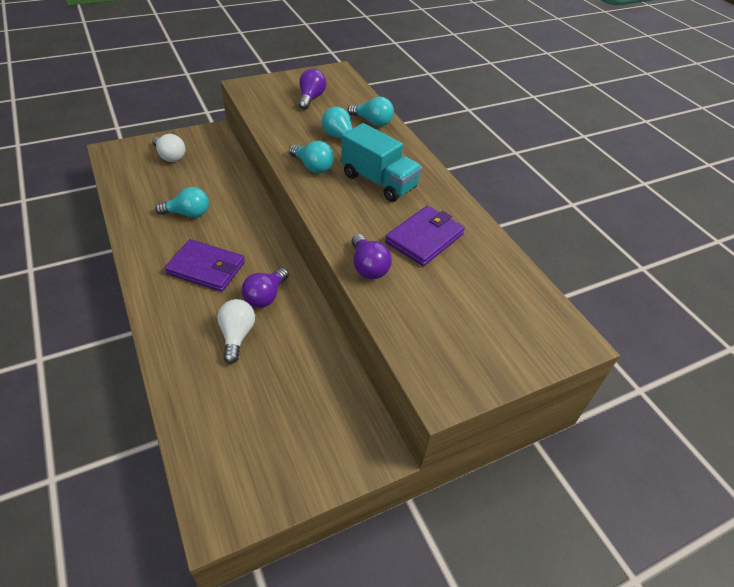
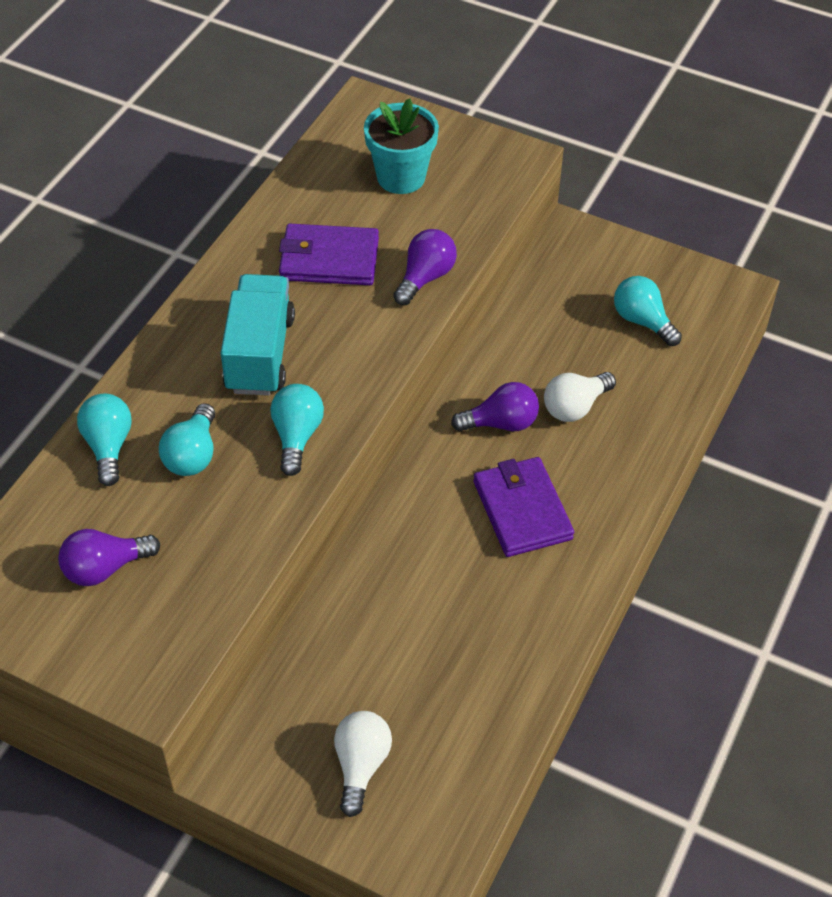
camera: 125 degrees left, 5 degrees up
(188, 214) = (457, 615): turquoise light bulb -> turquoise light bulb (642, 321)
(473, 311) = (401, 177): none -> turquoise flower pot

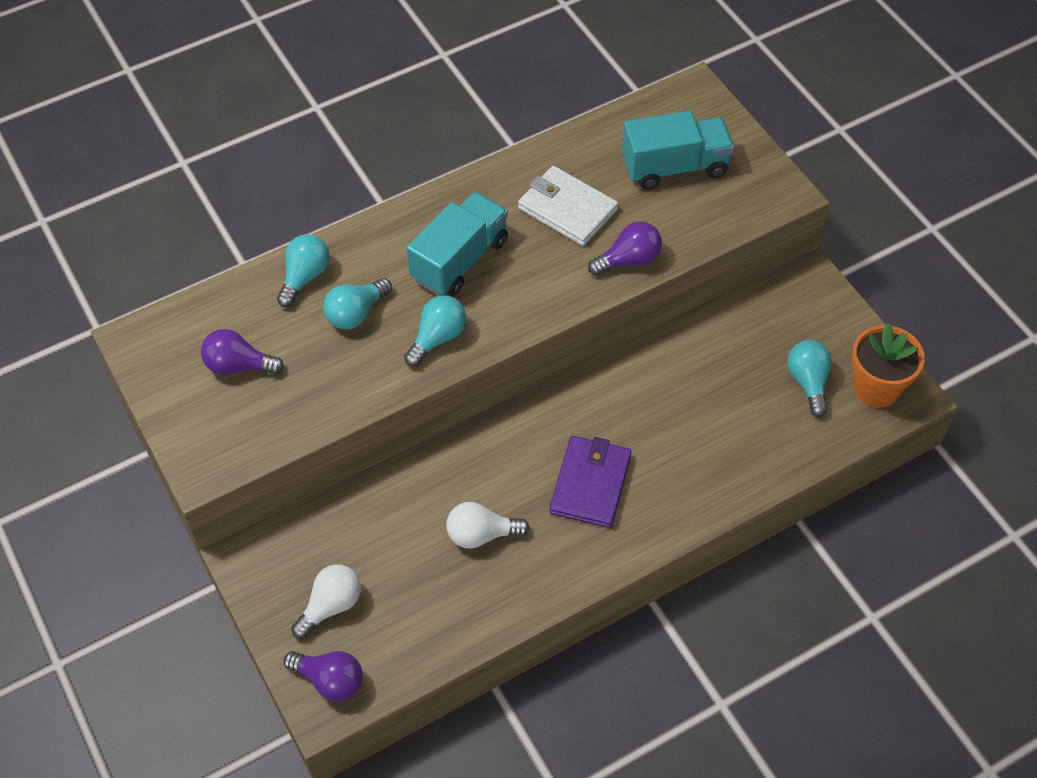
camera: 35 degrees right, 5 degrees up
(329, 259) = (567, 209): purple wallet -> white wallet
(401, 177) = (675, 167): turquoise flower pot -> turquoise truck
(501, 423) = (628, 407): purple light bulb -> purple light bulb (330, 680)
(575, 407) = (696, 424): white light bulb -> white light bulb (481, 534)
(703, 298) = (876, 388): none -> orange flower pot

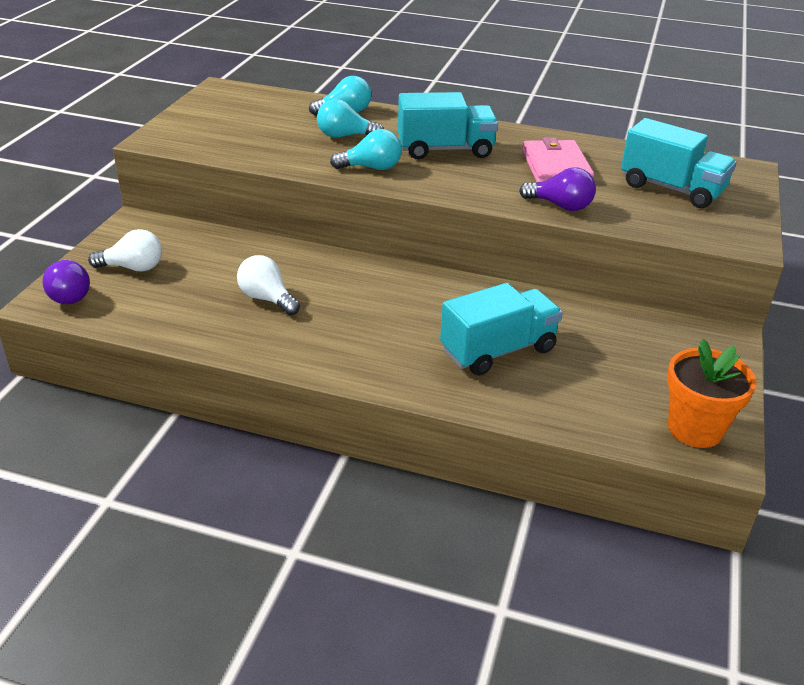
camera: 45 degrees right, 20 degrees down
(239, 365) = (247, 120): purple light bulb -> none
(567, 209) = (555, 167): white wallet -> pink wallet
(590, 484) = (376, 325): purple wallet -> none
(695, 429) = (498, 350): none -> turquoise truck
(808, 382) = (635, 386): turquoise light bulb -> none

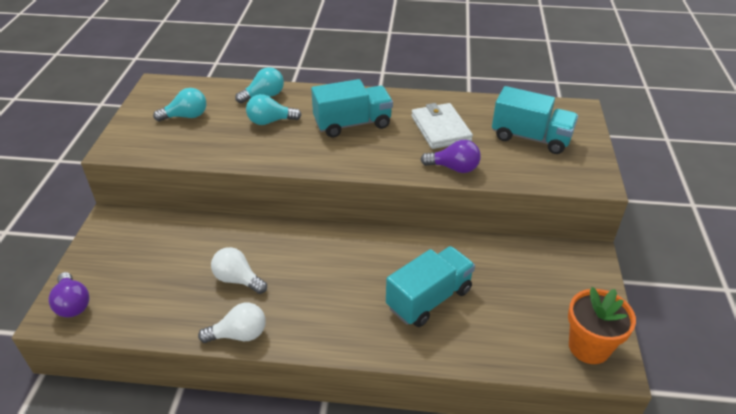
camera: 10 degrees left, 5 degrees up
(133, 267) = (120, 266): white light bulb -> white light bulb (239, 334)
(371, 168) = (299, 151): turquoise light bulb -> turquoise light bulb (186, 116)
(555, 167) = (440, 129): pink wallet -> white wallet

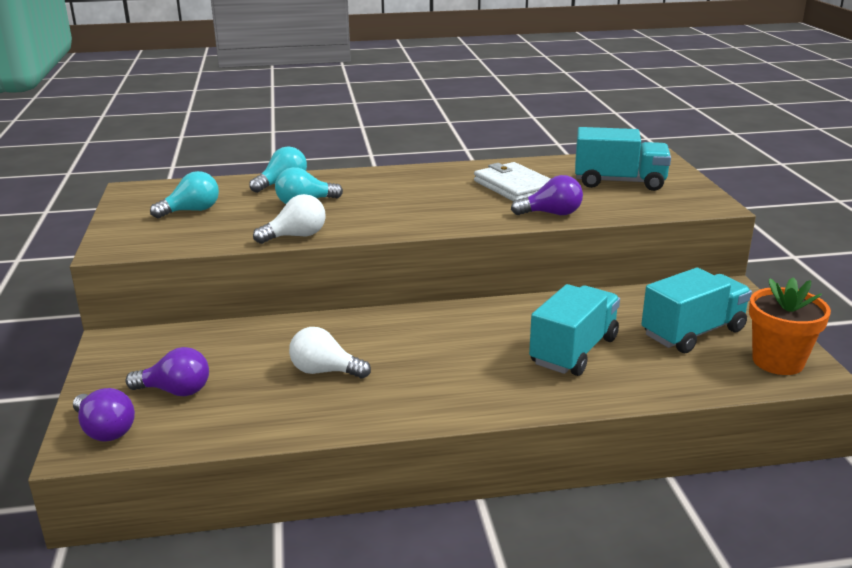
camera: 15 degrees left, 15 degrees down
(131, 276) = (175, 391): none -> purple light bulb
(239, 334) = (357, 421): white light bulb -> white light bulb (296, 236)
(352, 124) = (408, 194): turquoise truck -> turquoise truck (693, 333)

